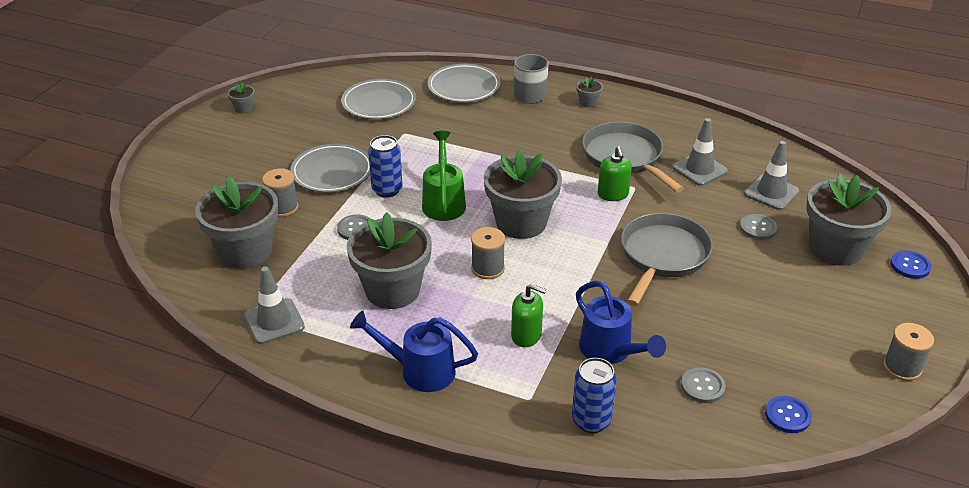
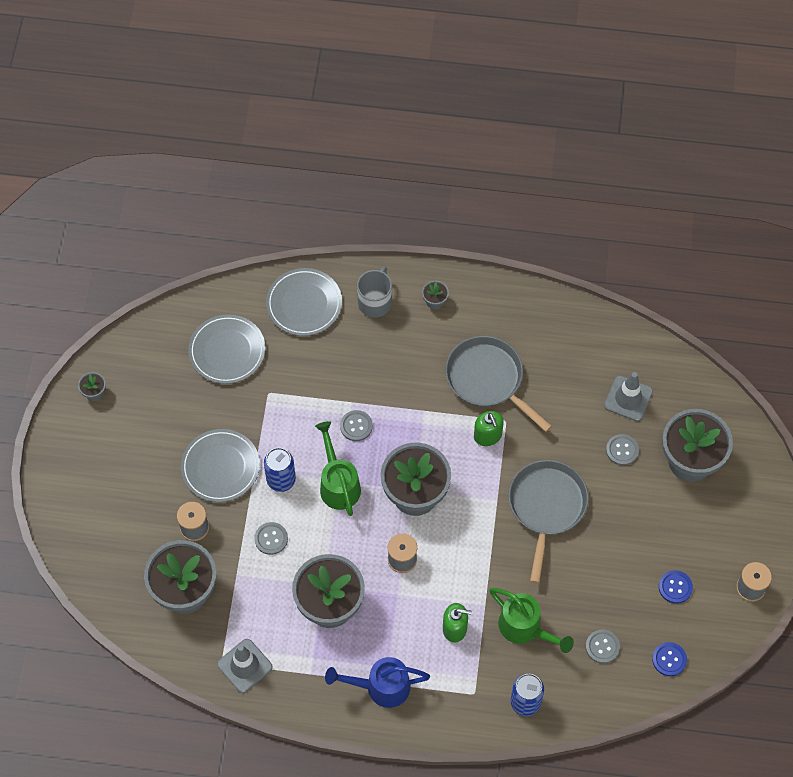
camera: 15 degrees left, 25 degrees up
(479, 167) = (356, 426): none -> grey button
(610, 351) = (525, 628): blue watering can -> green watering can
(699, 169) = (559, 380): grey traffic cone -> none
(910, 266) = (753, 467): blue button -> blue button (675, 587)

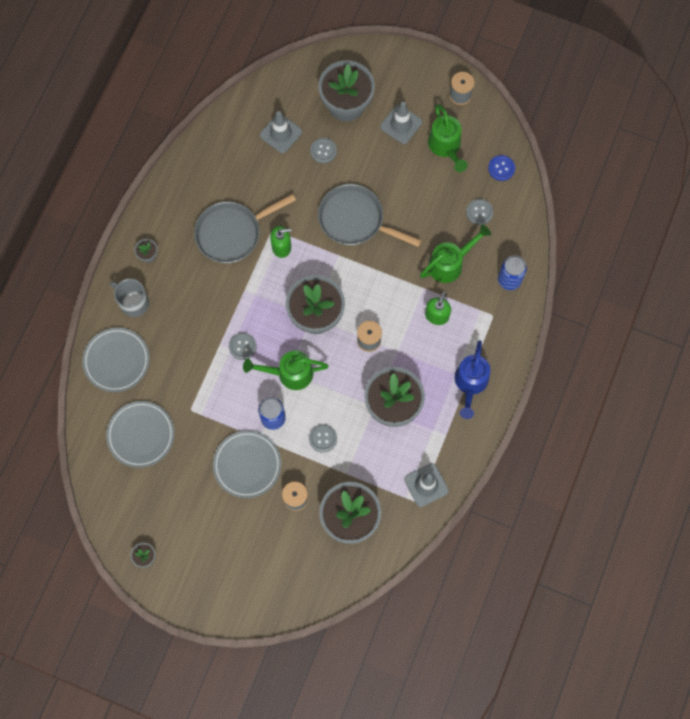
camera: 75 degrees left, 10 degrees up
(675, 587) = (446, 147): blue button -> green watering can
(686, 528) = (401, 124): none -> grey traffic cone

